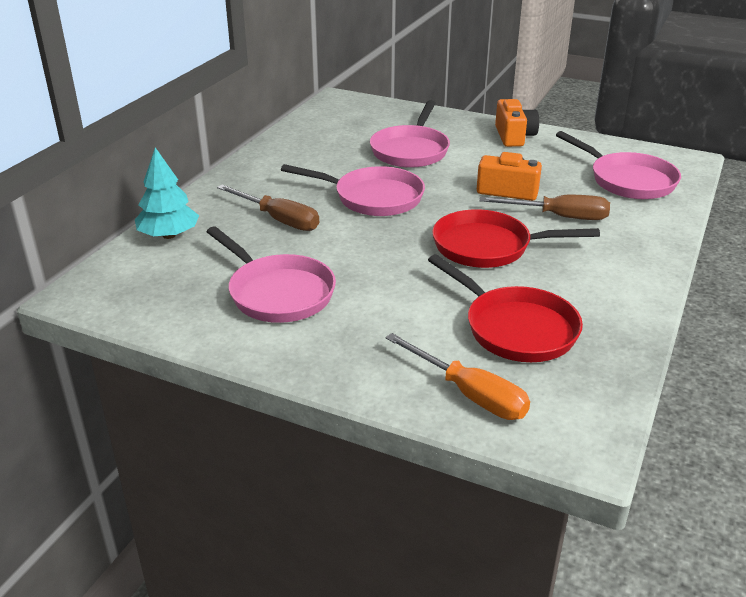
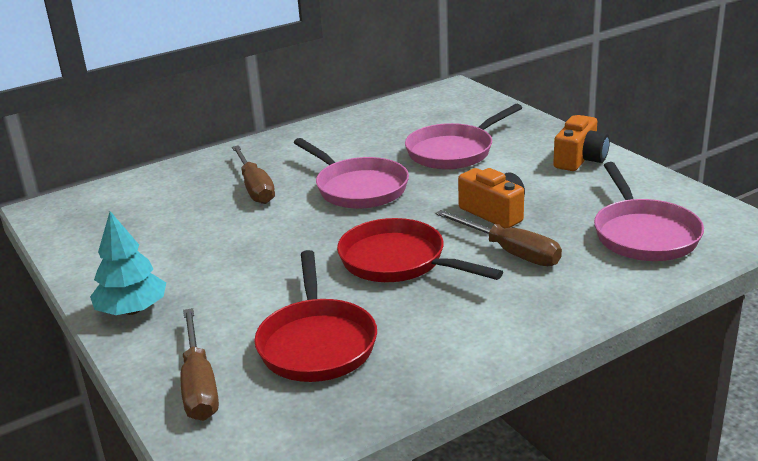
camera: 35 degrees right, 5 degrees down
(169, 235) = (159, 179): turquoise tree -> turquoise tree (132, 310)
(277, 293) = (172, 249): pink pan -> none
(469, 394) = (199, 385): orange screwdriver -> brown screwdriver

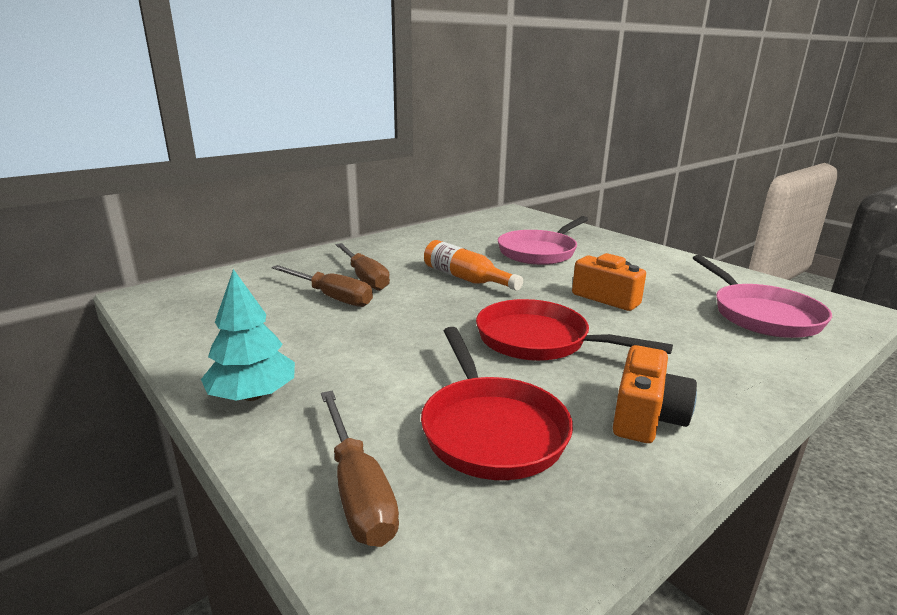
camera: 10 degrees left, 5 degrees down
(358, 188) = (466, 278): pink pan -> orange bottle
(510, 252) = (647, 331): brown screwdriver -> brown screwdriver (331, 297)
(580, 159) = (654, 258): orange camera -> orange camera (646, 417)

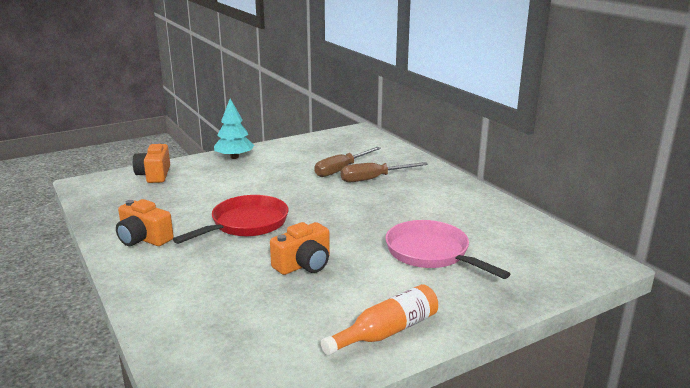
camera: 100 degrees right, 0 degrees up
(357, 490) = (154, 175): brown screwdriver -> orange camera
(466, 278) = (364, 212): orange bottle -> orange bottle (386, 332)
(490, 429) = (168, 200): red pan -> none
(761, 315) = (232, 336): pink pan -> none

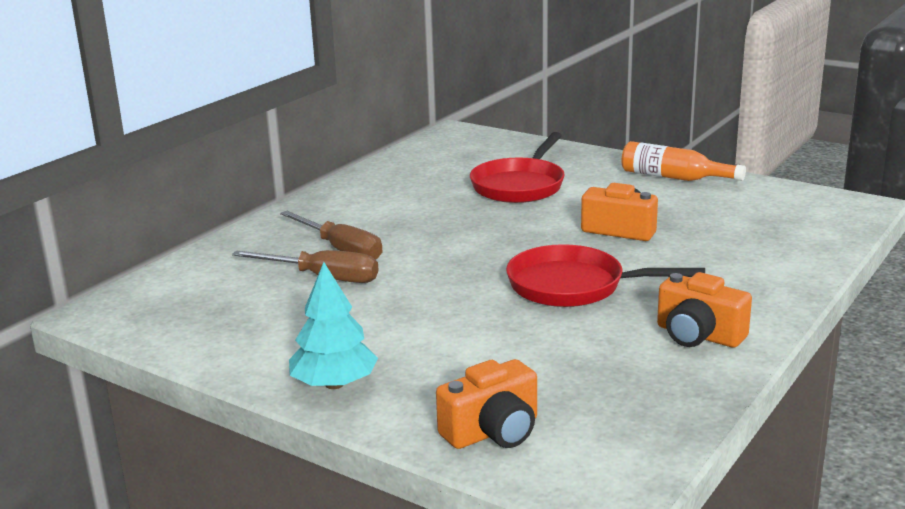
camera: 115 degrees left, 0 degrees up
(143, 239) = (698, 335): orange camera -> orange camera turned 120 degrees clockwise
(431, 253) = (520, 185): pink pan -> red pan

